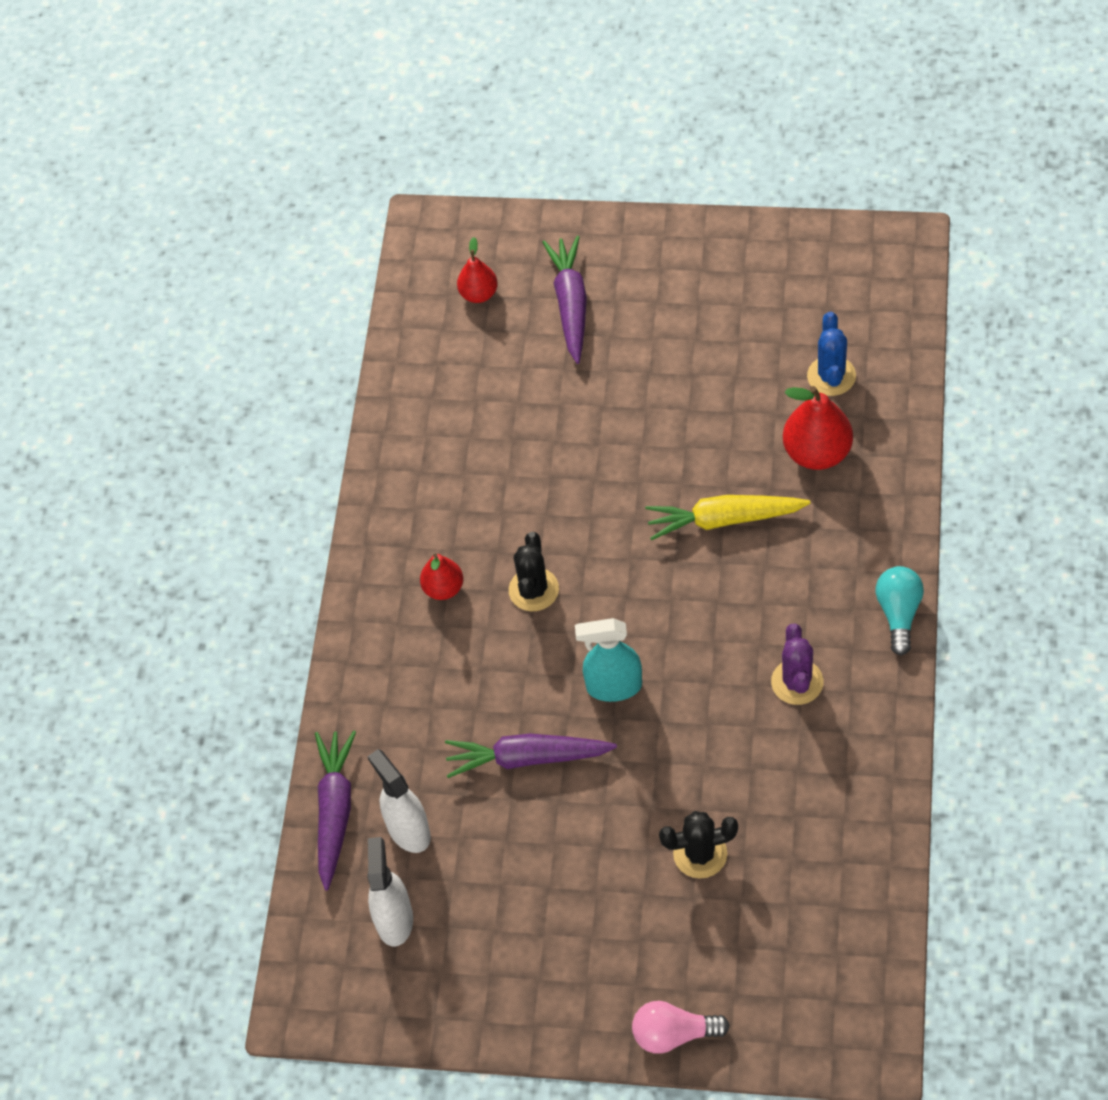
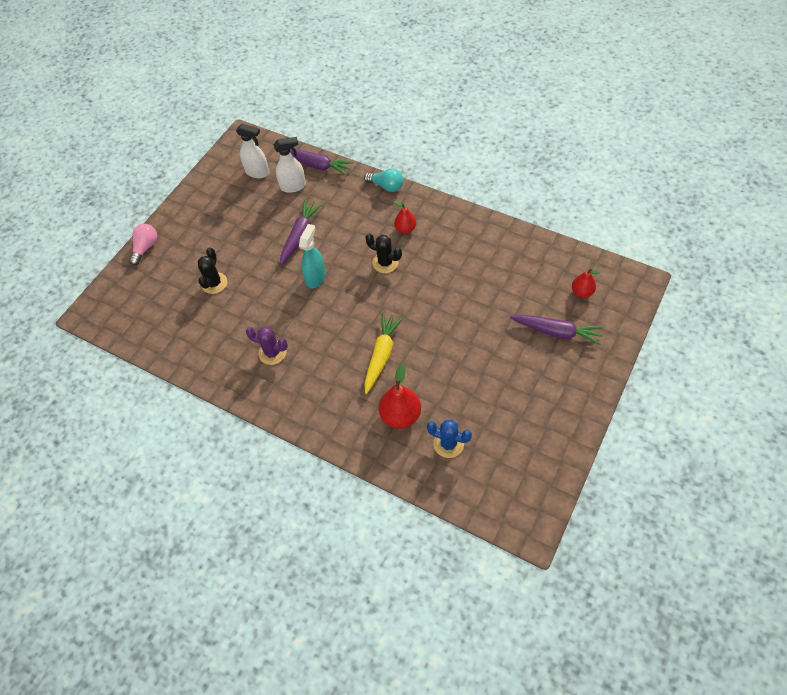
camera: 110 degrees right, 0 degrees up
(899, 613) = (282, 414): turquoise light bulb -> turquoise light bulb (386, 186)

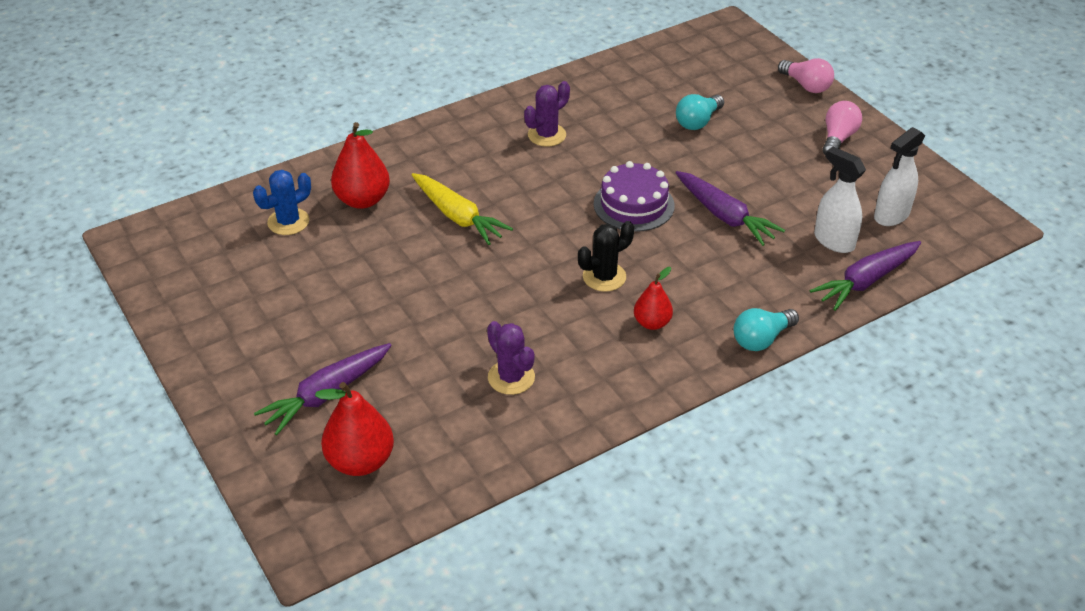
camera: 115 degrees right, 15 degrees down
(197, 215) = (838, 138): none -> pink light bulb
(214, 283) = (698, 122): black cactus -> turquoise light bulb
(293, 186) = (833, 241): white spray bottle -> white spray bottle turned 120 degrees clockwise
(315, 278) = (633, 205): turquoise spray bottle -> purple cake
(484, 264) = (511, 377): none -> purple cactus
(582, 292) = (360, 461): red pear -> red pear, size x1.64

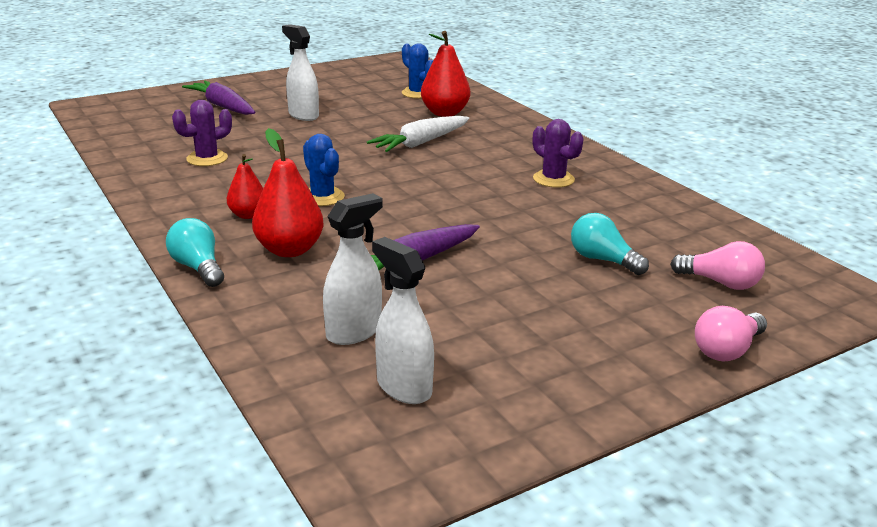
camera: 90 degrees right, 15 degrees down
(360, 461) = (151, 116): red pear -> red pear (290, 250)
(365, 314) = (303, 115): none -> white spray bottle
(457, 216) = (421, 143): yellow carrot -> white carrot
(604, 277) = (322, 197): black cactus -> blue cactus
(633, 205) = (435, 215): purple cake -> none
(838, 138) = (591, 363): pink light bulb -> pink light bulb (720, 283)
(866, 281) = (269, 347): purple carrot -> none

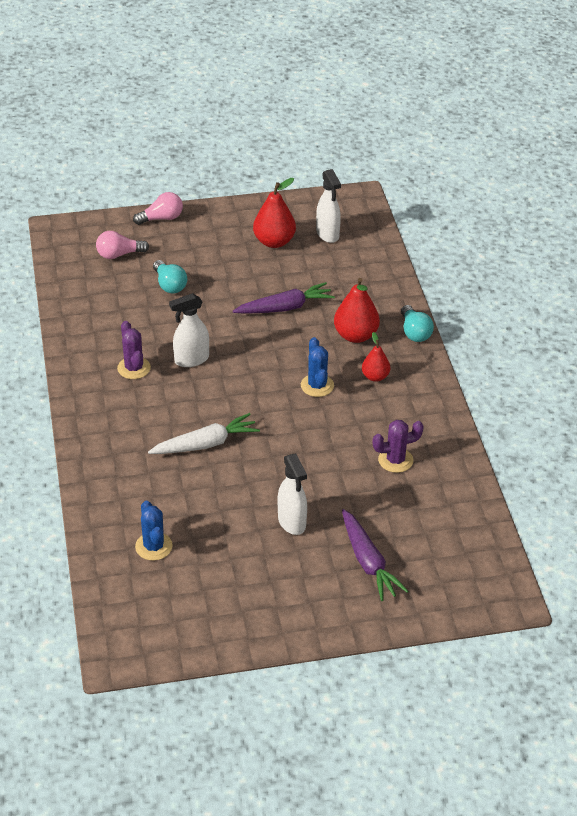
camera: 160 degrees left, 15 degrees up
(354, 332) = (338, 268): white spray bottle -> white spray bottle (191, 359)
(445, 113) = (152, 495): red pear -> red pear (274, 242)
(720, 283) = (119, 254): pink light bulb -> pink light bulb turned 60 degrees counterclockwise

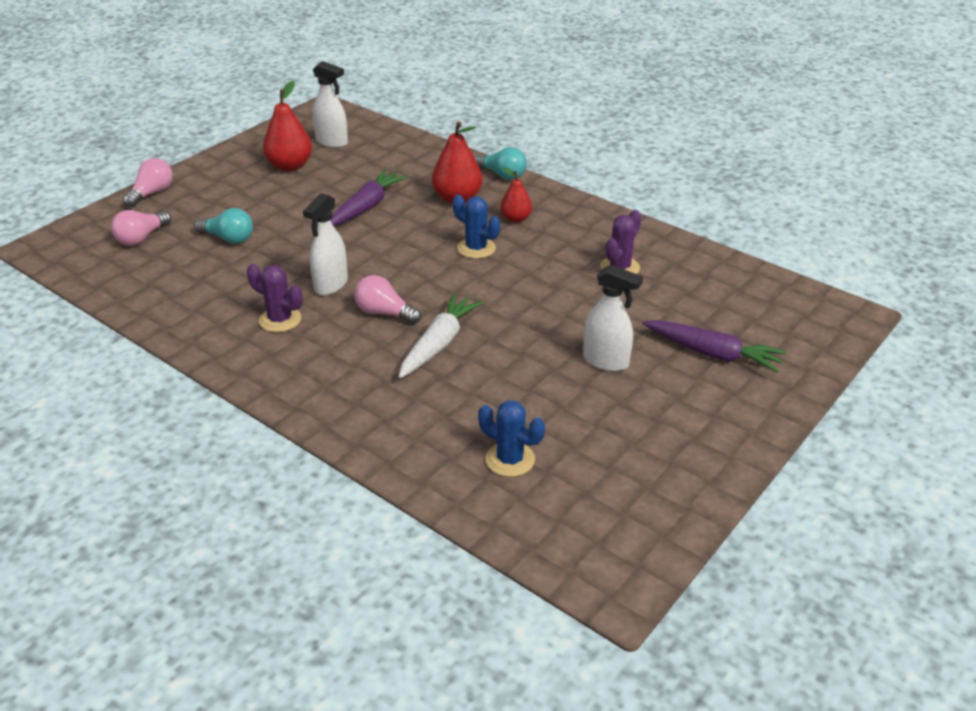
camera: 40 degrees left, 5 degrees down
(199, 401) = (384, 313): none -> pink light bulb

